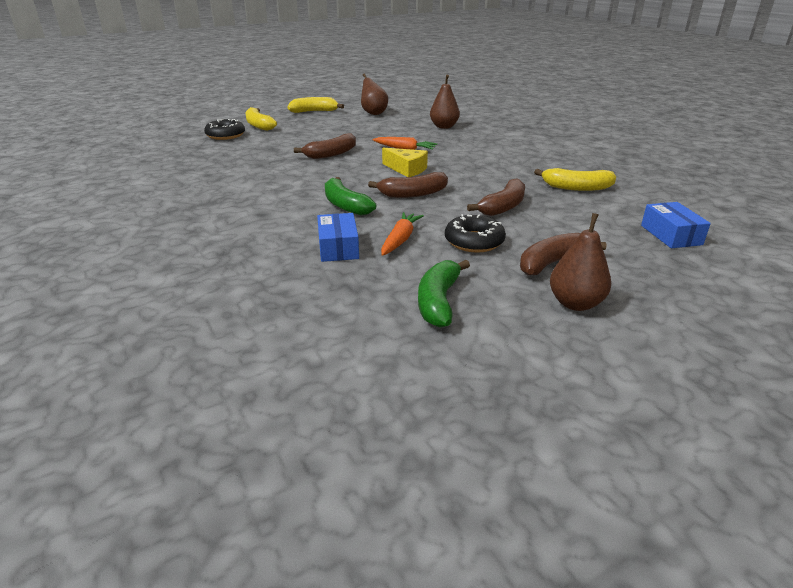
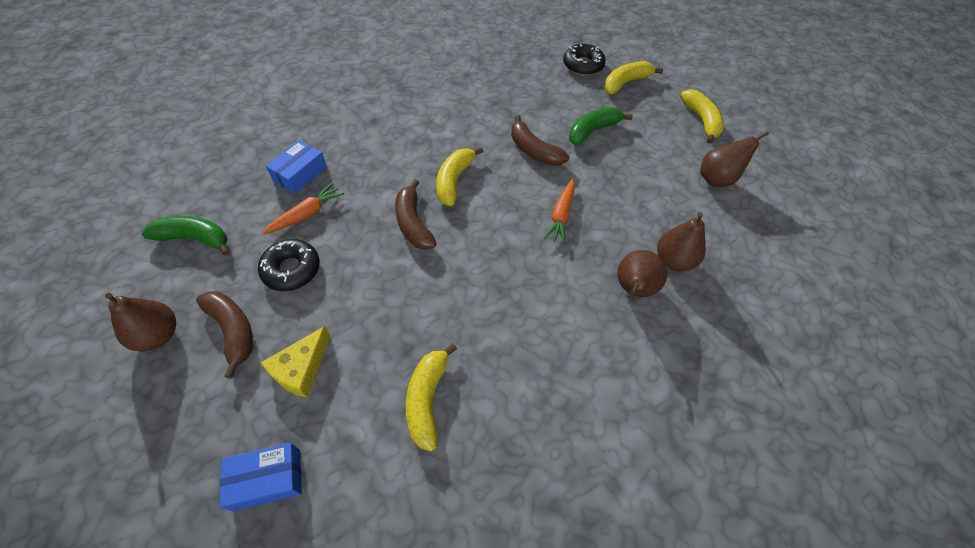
camera: 85 degrees right, 25 degrees up
(338, 247) = (300, 174): blue box -> blue box turned 45 degrees counterclockwise
(345, 205) = (388, 172): green banana -> green banana (592, 131)
(362, 180) = (454, 181): none -> yellow banana
(400, 239) = (307, 214): orange carrot -> orange carrot turned 60 degrees counterclockwise
(407, 169) = (488, 217): yellow cheese -> yellow cheese (301, 369)
(468, 136) = (633, 289): none -> brown pear
(503, 207) = (371, 304): brown banana -> none

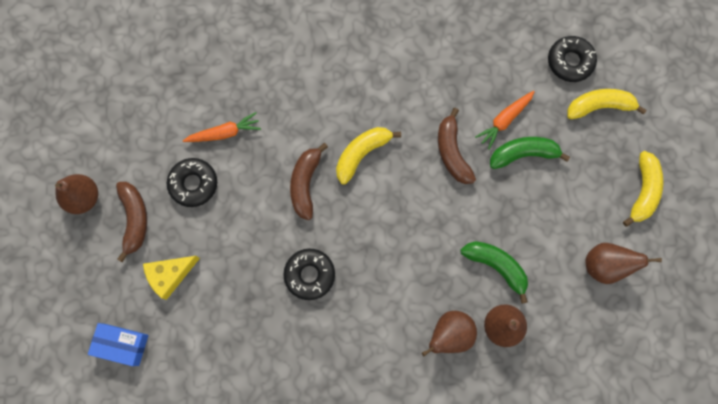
camera: 30 degrees right, 20 degrees up
(195, 238) = (132, 118): green banana -> green banana (496, 266)
(300, 174) = (235, 85): blue box -> none
(427, 399) = (245, 343): yellow banana -> none
(462, 298) = (309, 275): none -> black donut
(561, 215) = (434, 235): orange carrot -> orange carrot (504, 120)

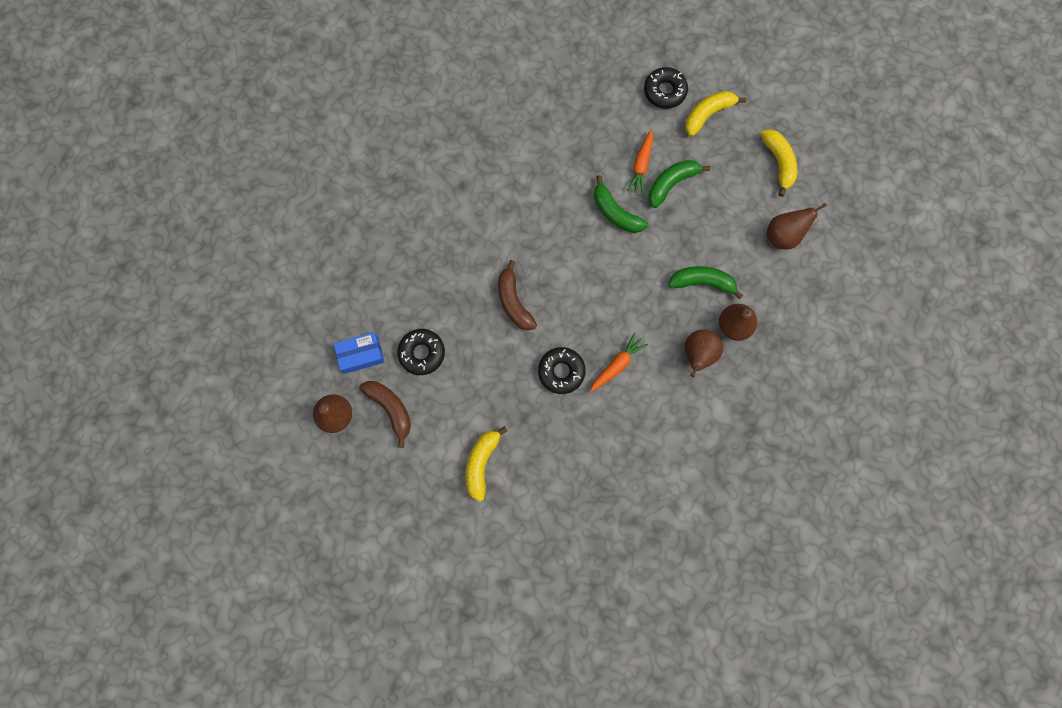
camera: 30 degrees left, 0 degrees up
(122, 344) = (443, 513): blue box -> blue box (361, 355)
(170, 275) = (448, 436): yellow cheese -> none
(225, 133) = (422, 298): orange carrot -> orange carrot (617, 364)
(362, 154) = (544, 253): yellow banana -> yellow banana (481, 463)
(452, 152) = (615, 213): brown banana -> green banana

